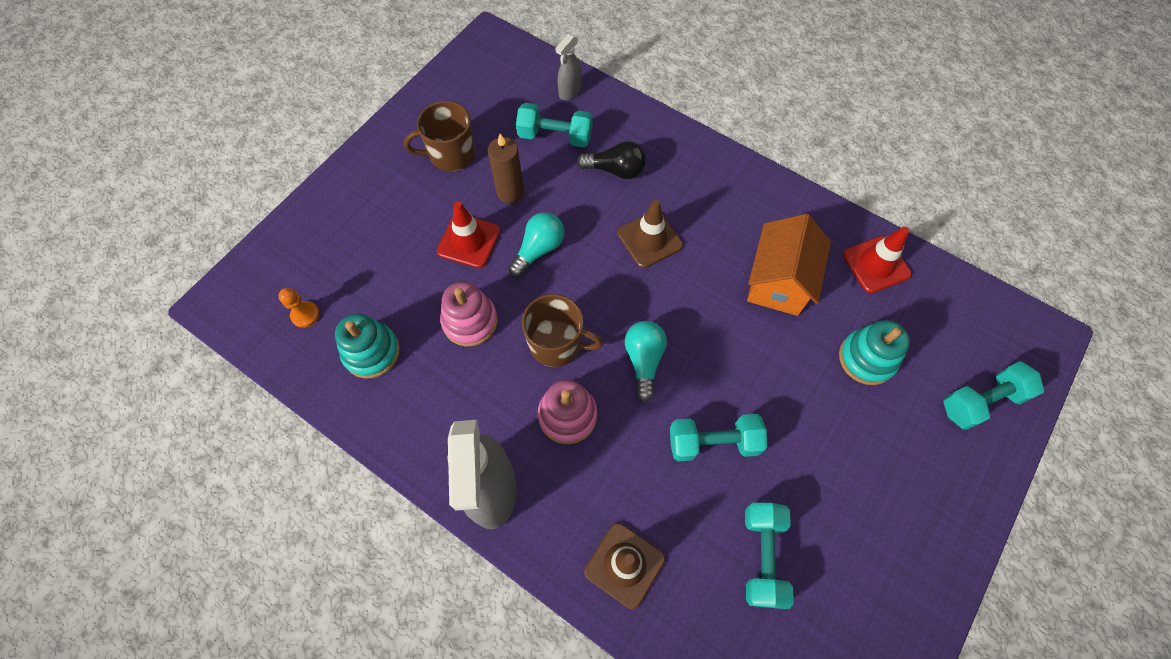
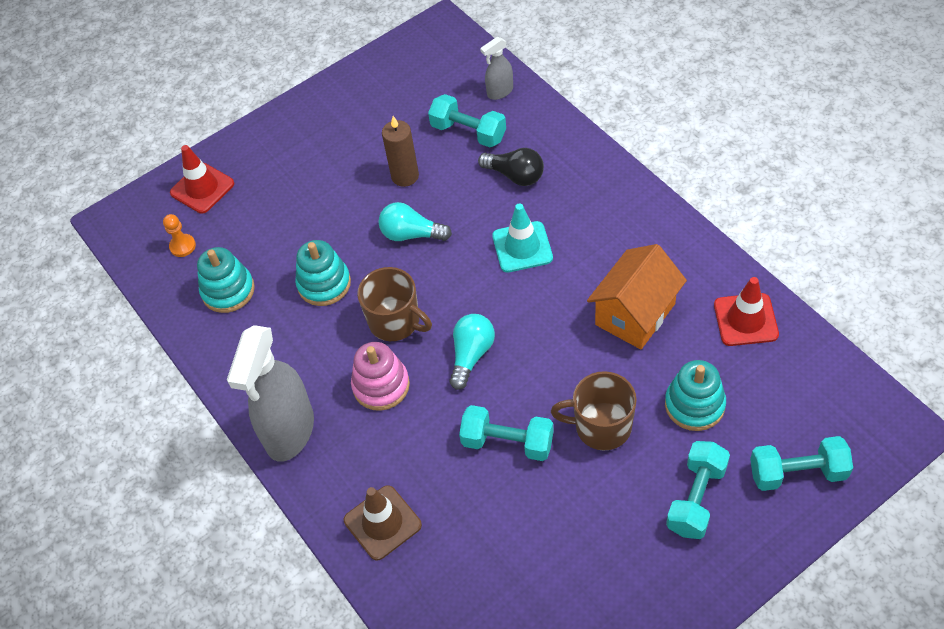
camera: 25 degrees right, 10 degrees down
(451, 154) = (362, 130): brown mug -> brown mug (601, 426)
(469, 241) = (349, 213): red traffic cone -> red traffic cone (202, 188)
(470, 321) = (324, 284): pink stacking toy -> turquoise stacking toy
(538, 250) = (411, 234): turquoise light bulb -> turquoise light bulb turned 135 degrees counterclockwise
(649, 239) = (522, 247): brown traffic cone -> turquoise traffic cone
(762, 556) = (512, 550): turquoise dumbbell -> turquoise dumbbell (696, 498)

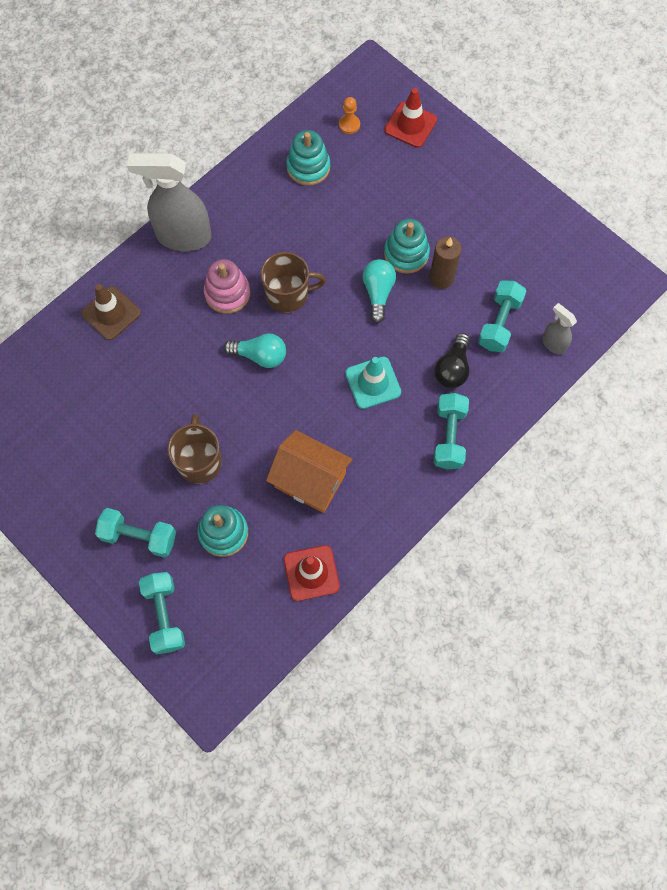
camera: 75 degrees right, 15 degrees up
(324, 284) = (321, 235): turquoise stacking toy -> turquoise stacking toy (406, 254)
(395, 321) = (288, 294): brown mug -> brown mug turned 120 degrees counterclockwise
(507, 442) = (182, 392): turquoise dumbbell -> turquoise dumbbell (449, 436)

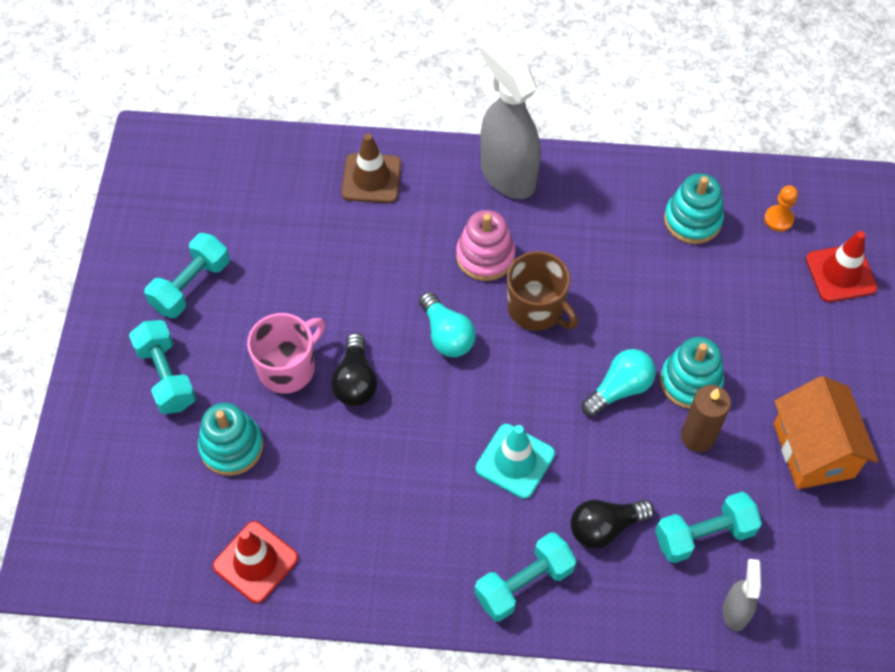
camera: 50 degrees right, 10 degrees down
(164, 615) = (104, 460): turquoise dumbbell -> turquoise dumbbell (191, 285)
(199, 461) = (288, 368): brown mug -> pink mug
(244, 429) = (355, 381): none -> black light bulb
(310, 480) = (354, 484): orange house -> orange house (813, 450)

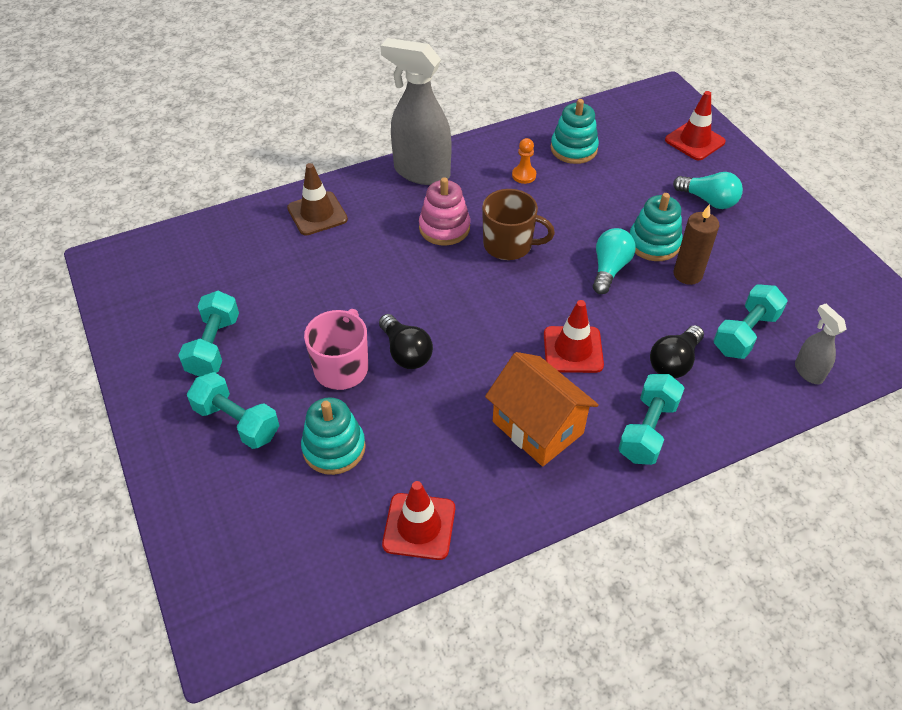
camera: 30 degrees left, 10 degrees down
(446, 335) = (454, 290): turquoise light bulb -> turquoise light bulb (708, 200)
(515, 461) = (573, 350): turquoise traffic cone -> red traffic cone
(778, 219) = (629, 127): orange pawn -> orange pawn (524, 175)
(813, 450) = (769, 248): orange house -> orange house (538, 427)

